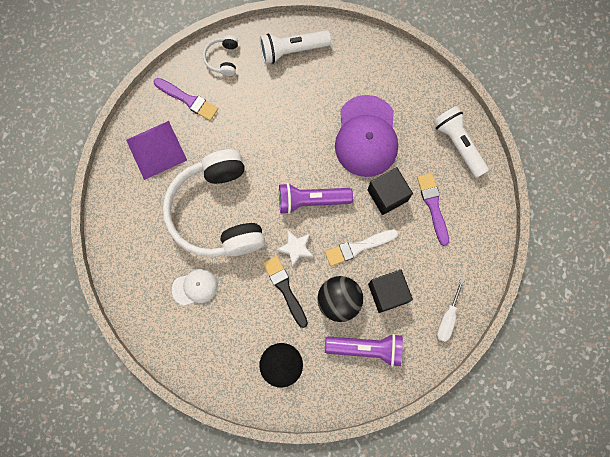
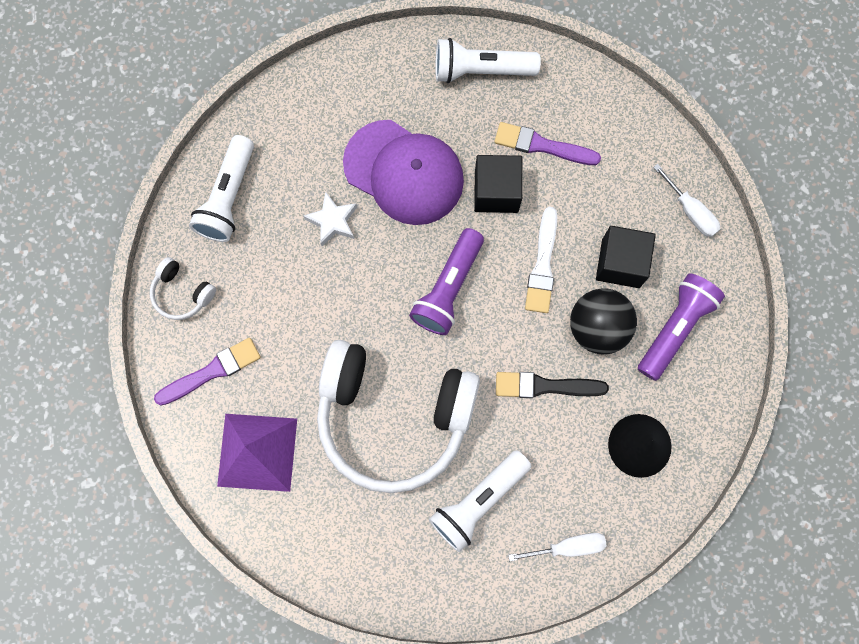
camera: 60 degrees left, 0 degrees up
(195, 287) = (478, 501): white cap -> white flashlight
(196, 354) = (568, 547): none -> white screwdriver
(296, 248) = (500, 343): white star -> white star (332, 221)

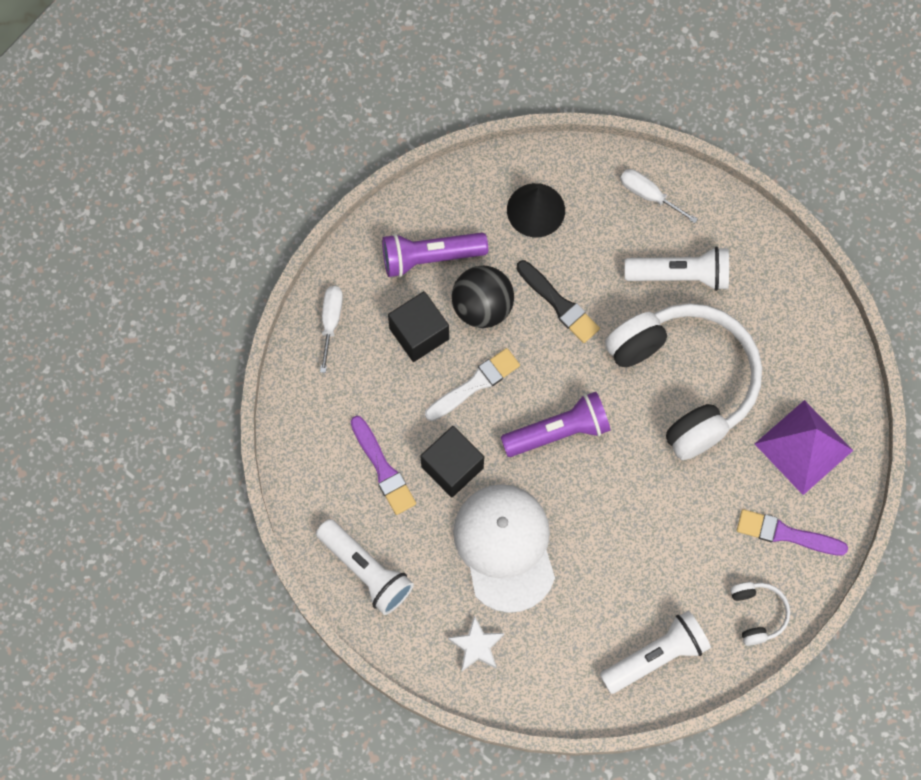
camera: 135 degrees left, 5 degrees down
(332, 221) = (594, 561): white star -> white star (476, 646)
(404, 172) = (505, 547): purple cap -> white cap

